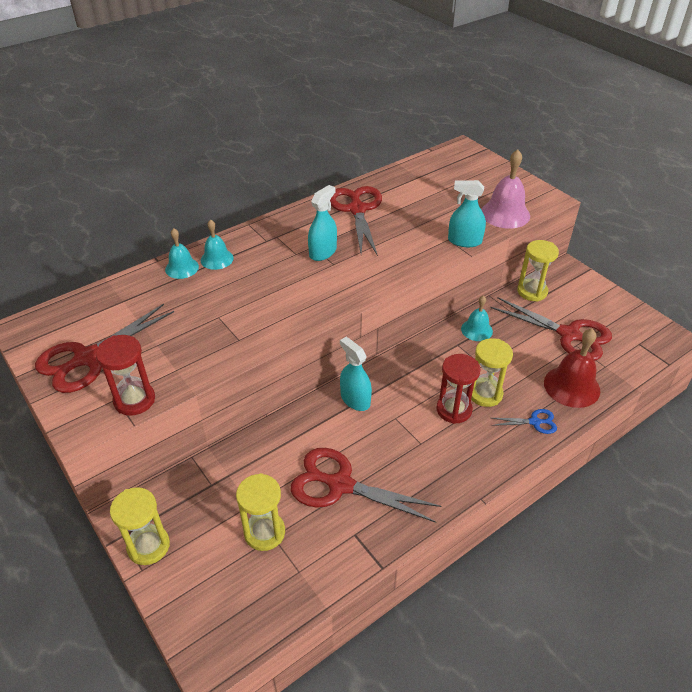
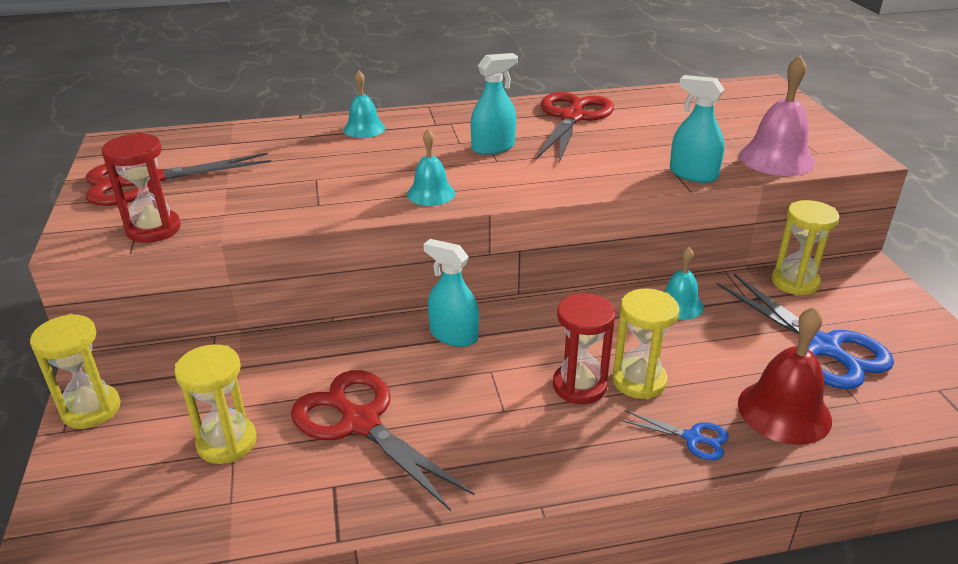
camera: 25 degrees right, 10 degrees down
(182, 268) = (319, 128): turquoise bell -> turquoise bell (431, 193)
(355, 399) = (453, 335): turquoise spray bottle -> turquoise spray bottle turned 45 degrees counterclockwise
(569, 335) = (821, 347): red scissors -> blue scissors

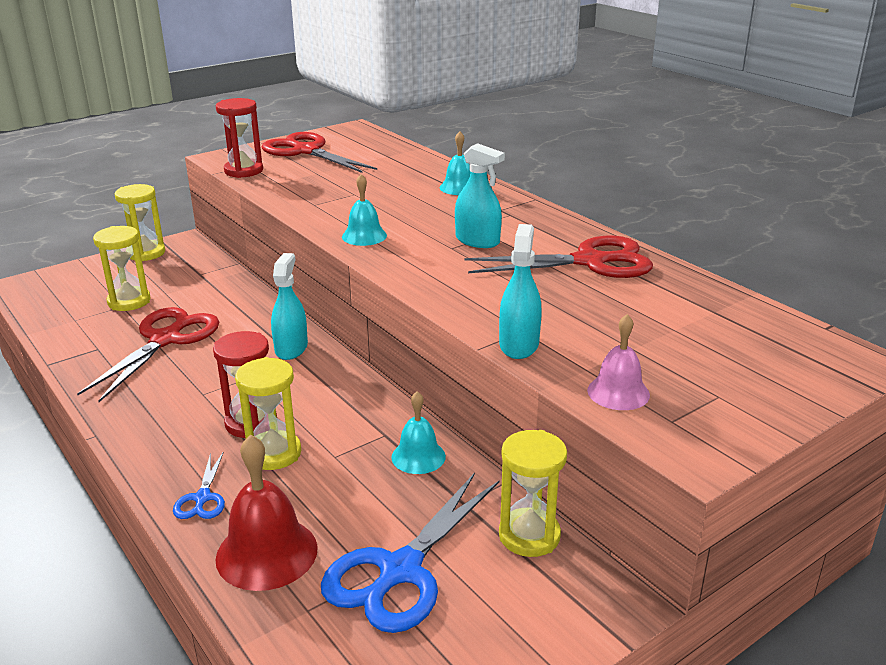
camera: 65 degrees right, 5 degrees down
(776, 159) = (618, 392): pink bell -> pink bell, size x0.62

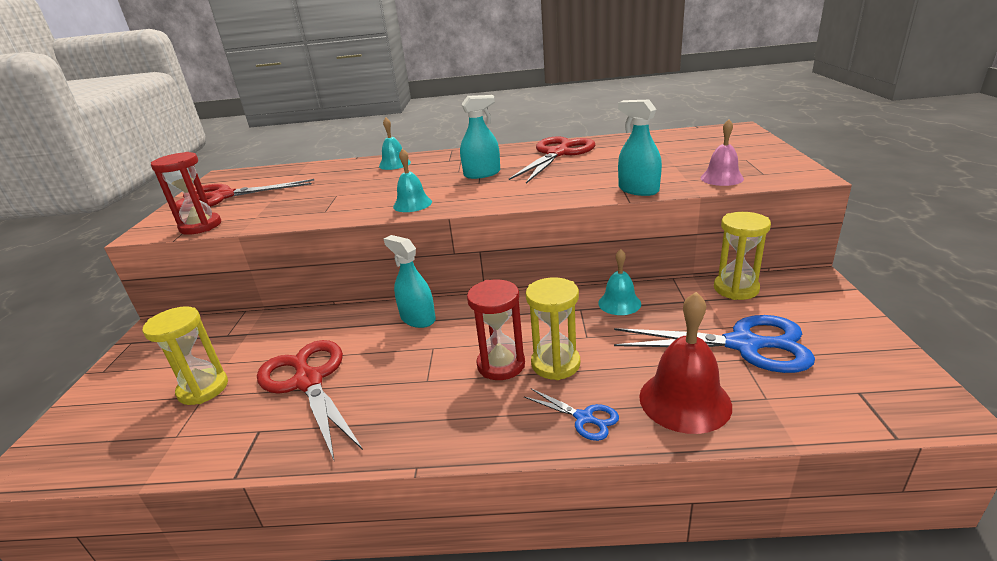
camera: 50 degrees left, 0 degrees up
(146, 253) = (130, 357): yellow hourglass -> none
(400, 570) = (743, 345): blue scissors -> blue scissors turned 60 degrees counterclockwise

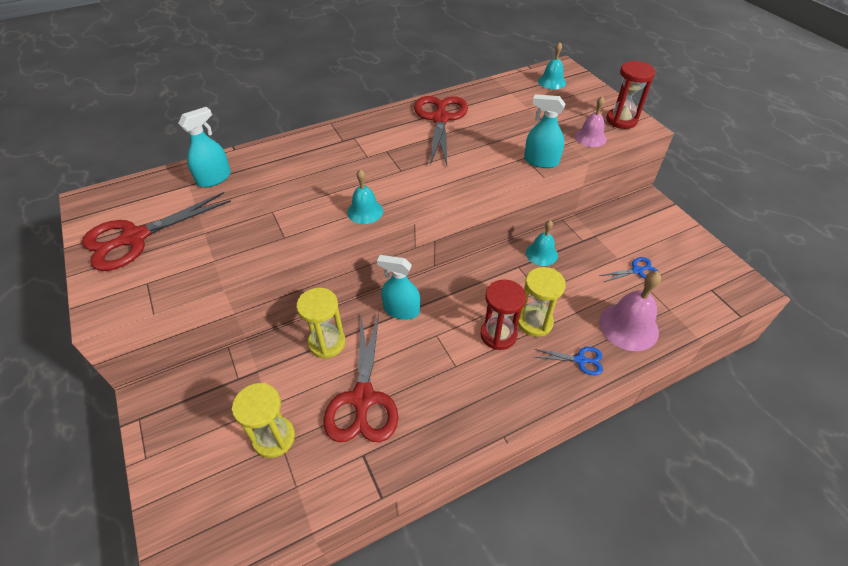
camera: 30 degrees left, 20 degrees up
(200, 226) = (163, 287): red hourglass -> red hourglass (621, 120)
(309, 381) = (363, 398): red scissors -> red scissors turned 120 degrees counterclockwise
(394, 164) = (290, 153): turquoise bell -> turquoise bell (552, 81)
(482, 174) = (394, 157): turquoise spray bottle -> turquoise spray bottle (214, 178)
(684, 400) = (628, 326): red bell -> pink bell
(736, 289) = (607, 221): yellow hourglass -> yellow hourglass (327, 343)
(743, 345) = (637, 270): blue scissors -> blue scissors, size x0.48

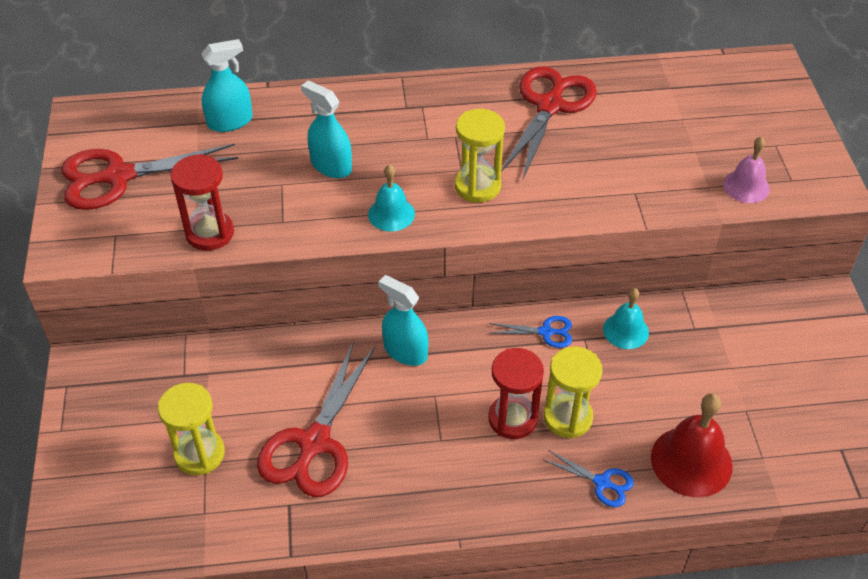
camera: 20 degrees right, 0 degrees up
(327, 343) = (299, 364): yellow hourglass -> yellow hourglass (477, 186)
(541, 161) = (654, 204): turquoise spray bottle -> turquoise spray bottle (331, 166)
(552, 81) = (742, 84): turquoise bell -> none
(621, 120) = (809, 171): red hourglass -> red hourglass (210, 233)
(628, 326) = (691, 461): pink bell -> red bell
(637, 270) = (748, 392): blue scissors -> blue scissors (545, 332)

